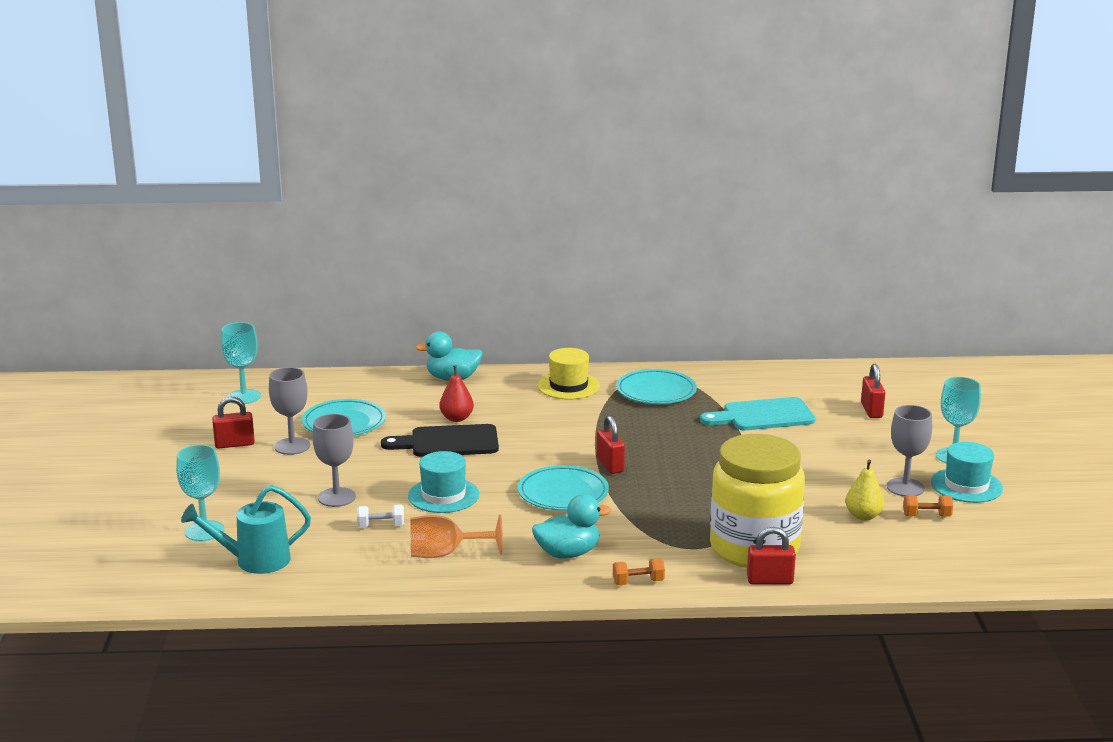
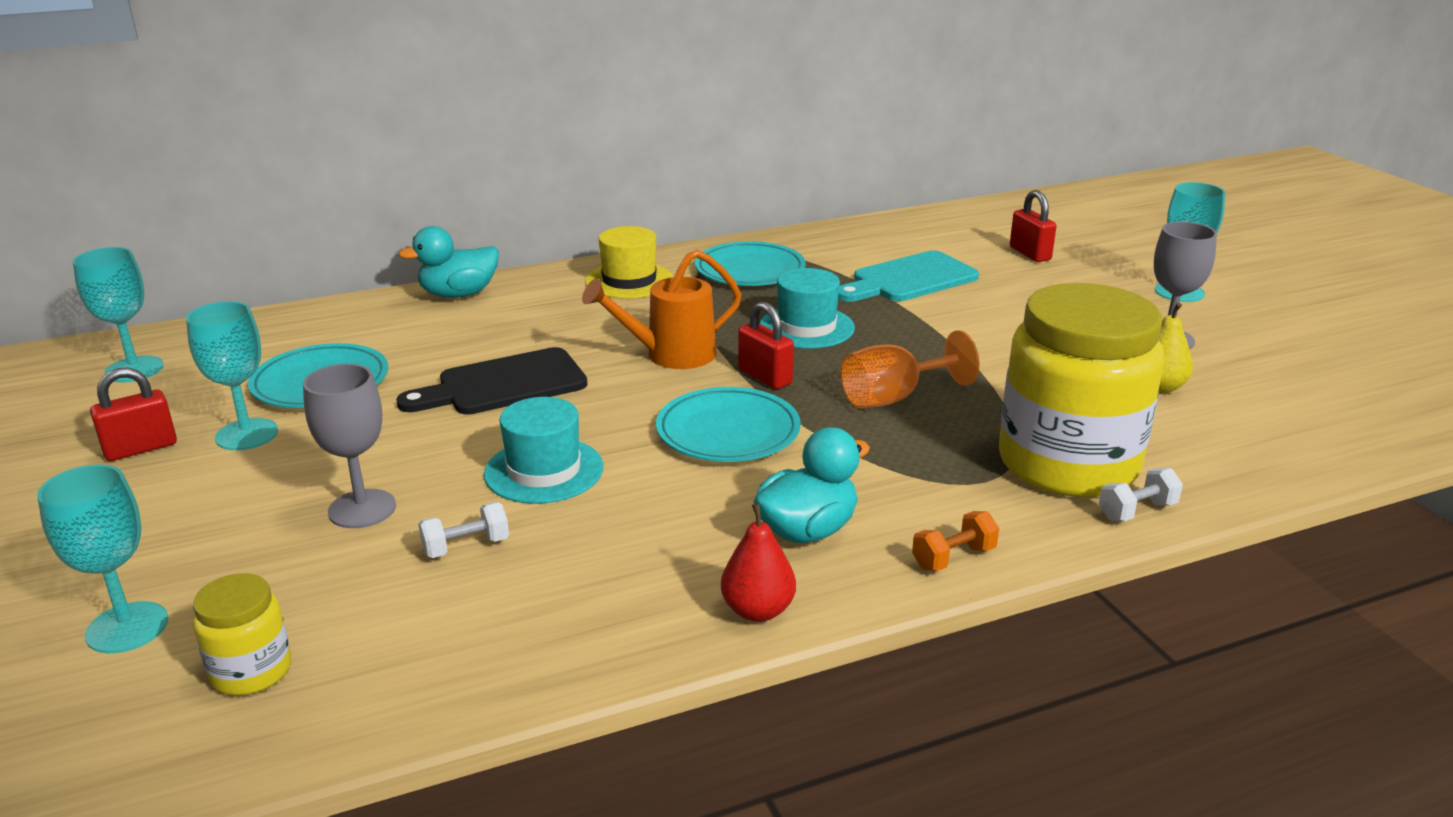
camera: 20 degrees left, 5 degrees up
(254, 561) = (251, 671): turquoise watering can -> yellow jar
(292, 446) = (247, 434): grey goblet -> turquoise goblet
(445, 554) = (607, 576): orange goblet -> orange goblet (893, 398)
(456, 418) = (496, 348): red pear -> red pear (758, 610)
(561, 441) = (670, 355): none -> orange watering can
(770, 580) = (1137, 511): red padlock -> white dumbbell
(926, 516) = (1232, 372): orange dumbbell -> none
(966, 485) = (1232, 324): turquoise hat -> turquoise hat (806, 327)

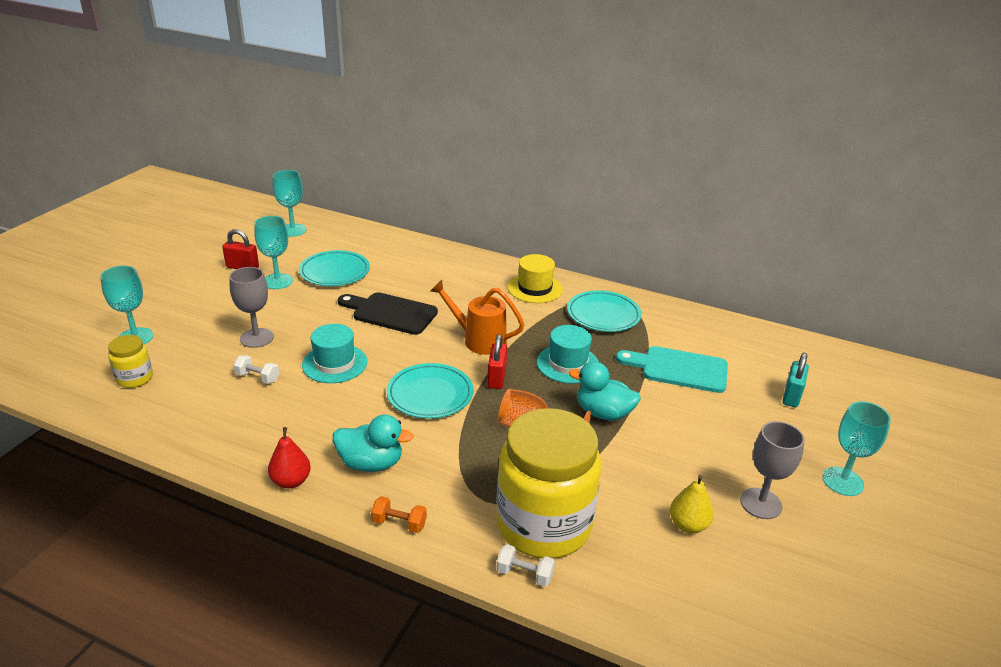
camera: 45 degrees right, 5 degrees up
(459, 294) = (452, 256): turquoise duck -> turquoise duck (603, 413)
(1030, 254) = (791, 396): red padlock -> turquoise padlock

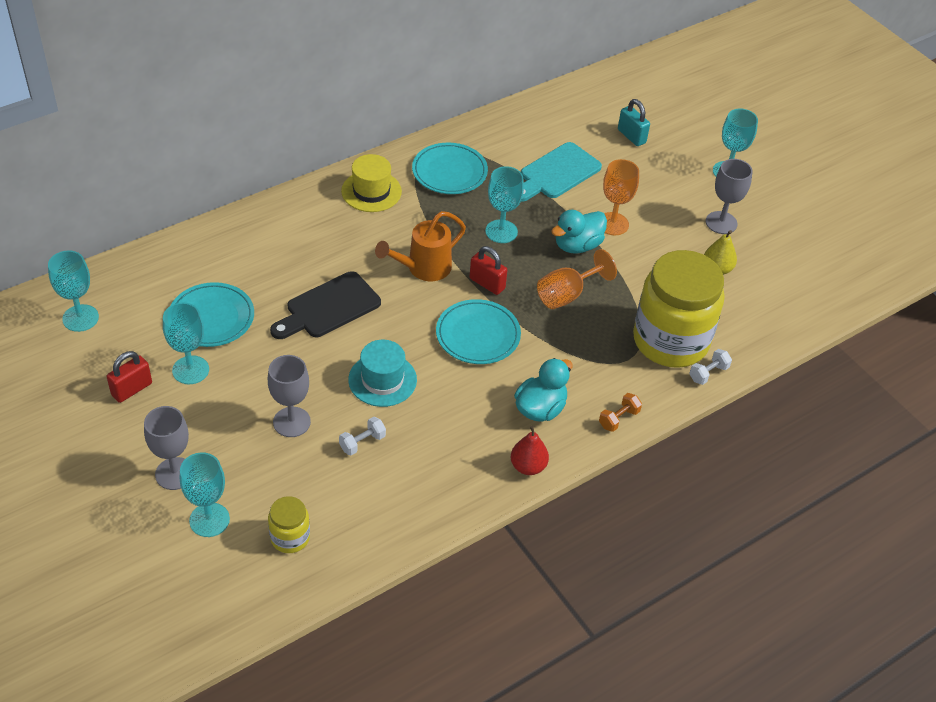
camera: 60 degrees left, 15 degrees up
(173, 309) = (175, 473): none -> grey goblet
(568, 364) = (501, 231): turquoise hat -> turquoise goblet
(659, 425) = (612, 224): none -> orange goblet

